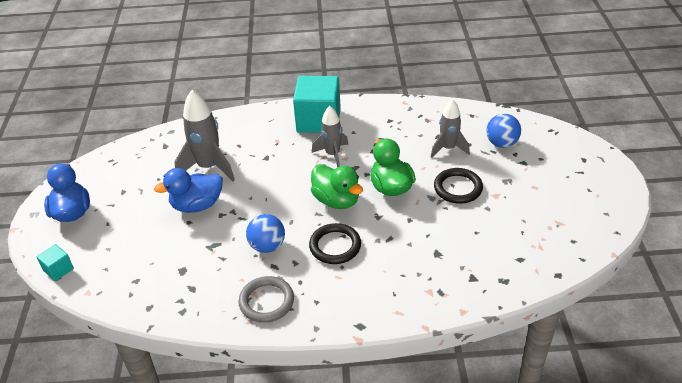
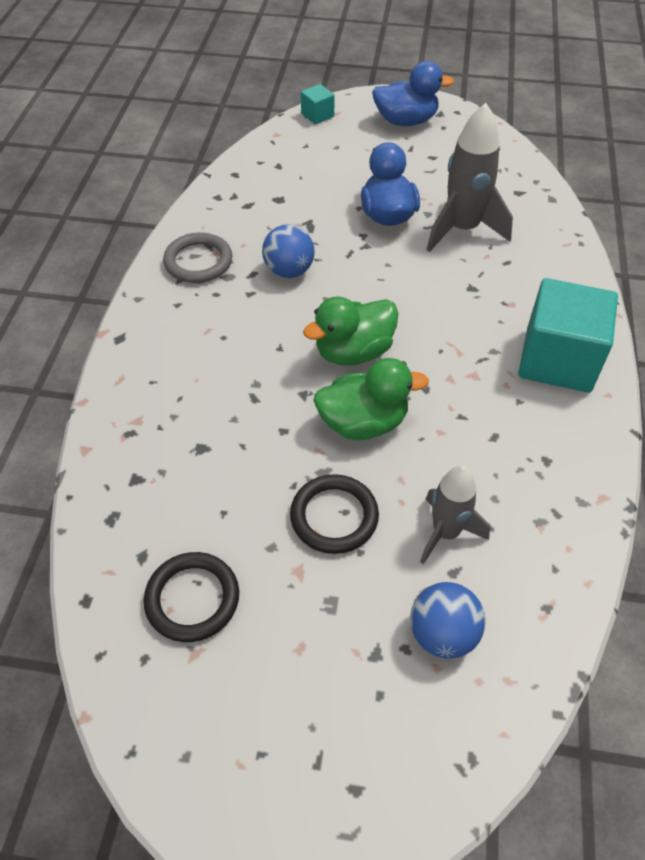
camera: 100 degrees right, 10 degrees up
(332, 154) = (462, 364): grey rocket -> none
(335, 246) = (262, 336): black ring -> black ring (192, 599)

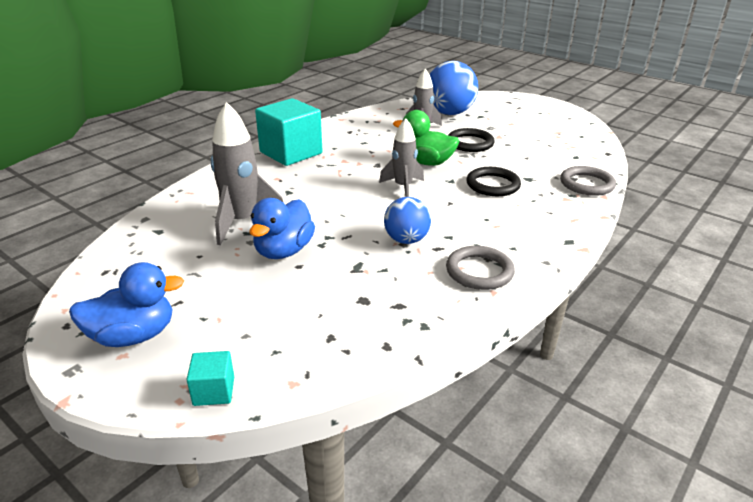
camera: 150 degrees left, 20 degrees down
(113, 471) = (586, 184): none -> grey ring
(192, 599) = (553, 142): black ring -> black ring (493, 185)
(353, 352) = (403, 187): green duck -> grey rocket
(406, 121) = (133, 336): blue duck -> blue duck turned 135 degrees clockwise
(442, 634) = (449, 113): blue ball -> blue ball, size x1.65

